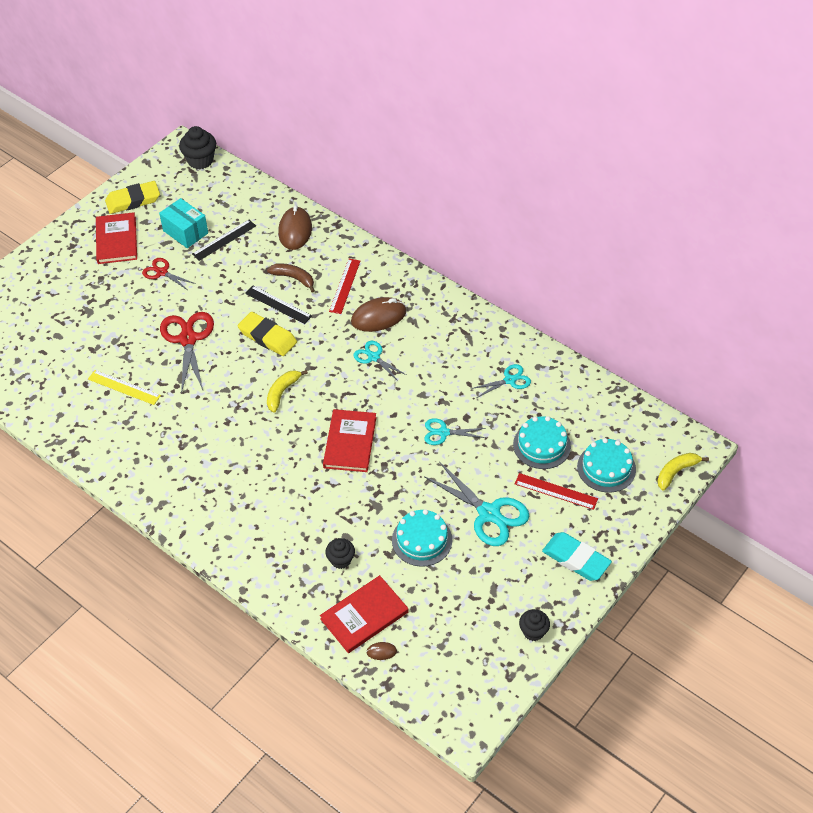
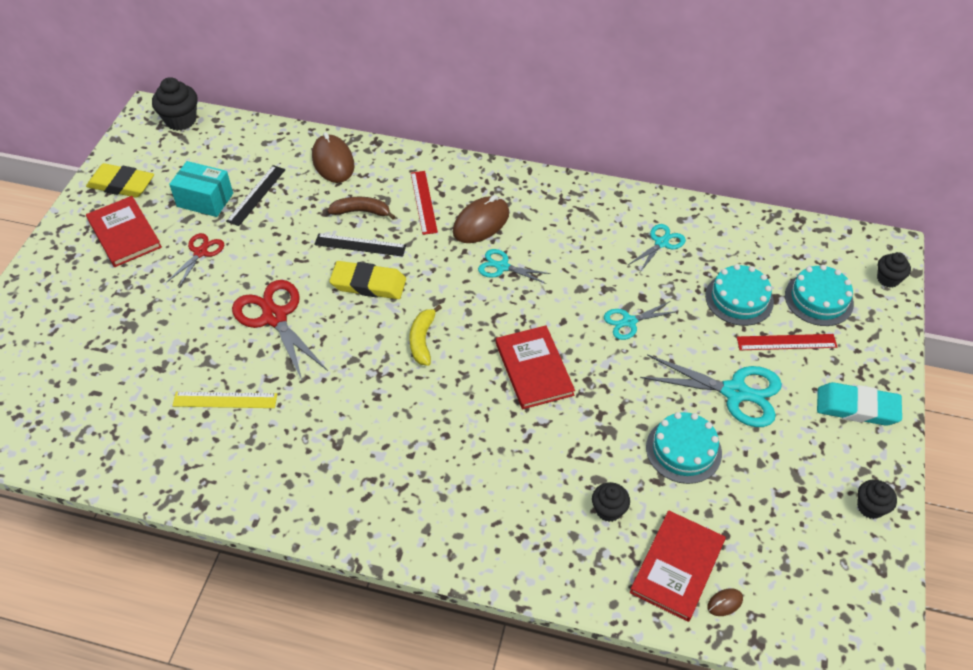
camera: 25 degrees left, 0 degrees up
(133, 200) = (121, 184): yellow eraser -> yellow eraser turned 60 degrees clockwise
(162, 272) = (200, 252): red scissors -> red scissors turned 105 degrees clockwise
(676, 472) = (888, 279): yellow banana -> black cupcake

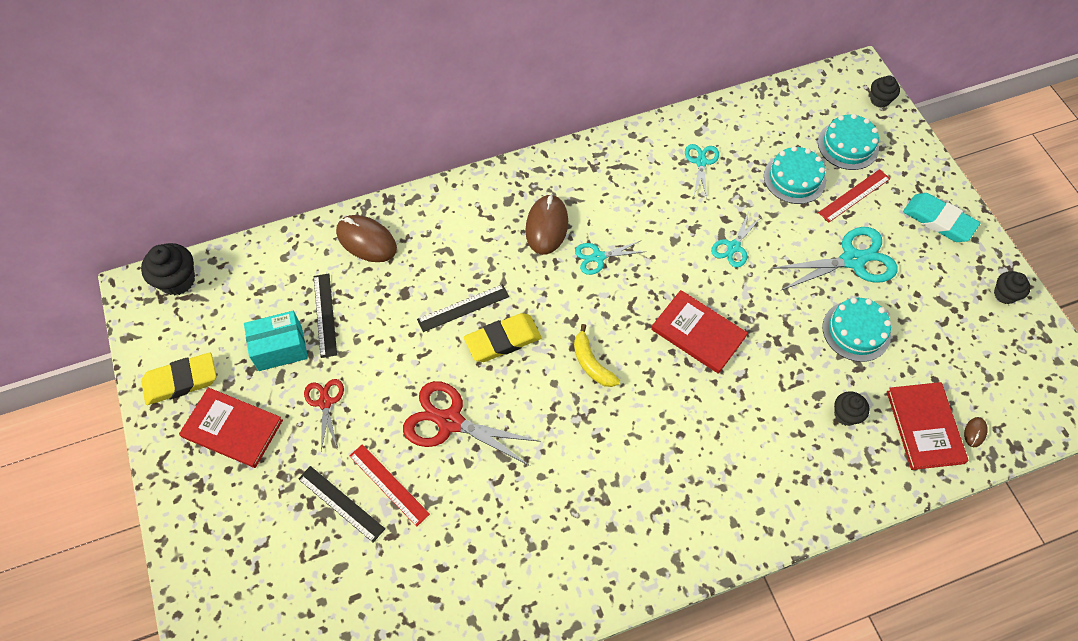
camera: 35 degrees left, 10 degrees up
(147, 325) = (341, 503): none -> black ruler
(225, 400) = (477, 525): yellow ruler -> none
(361, 212) = (436, 275): brown banana -> none
(424, 202) = (482, 234): red ruler -> red ruler (389, 484)
(857, 407) = (938, 220): turquoise eraser -> turquoise eraser turned 60 degrees clockwise

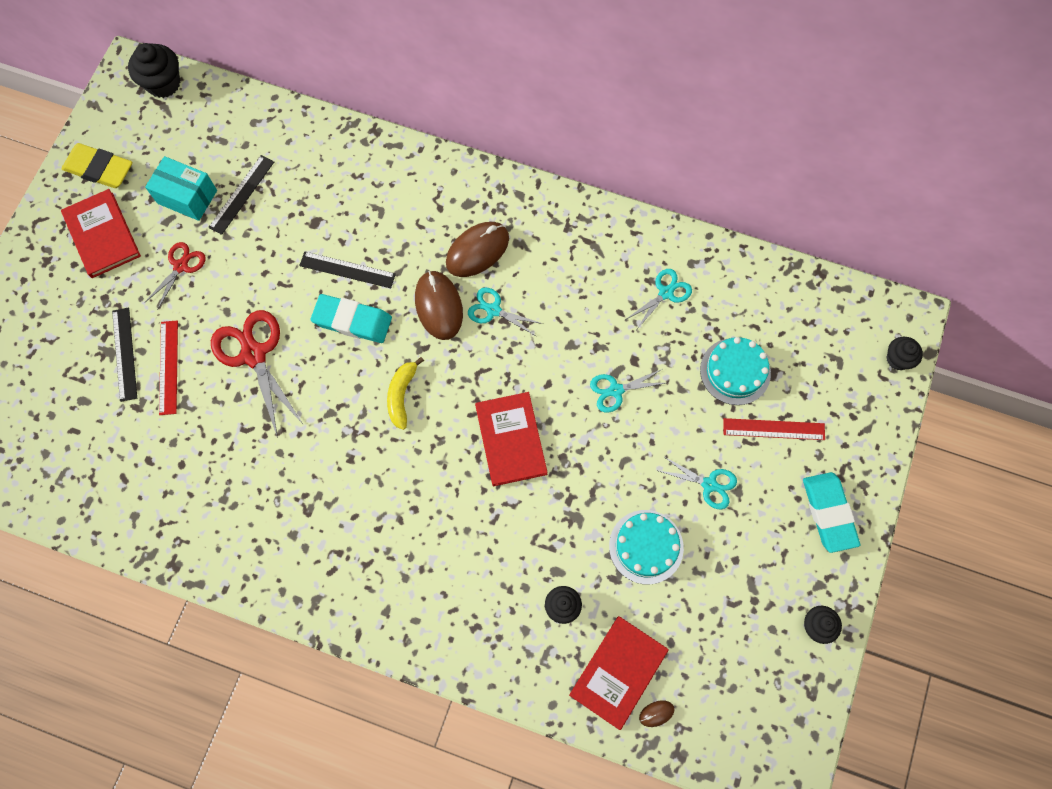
camera: 40 degrees right, 10 degrees up
(366, 241) = (326, 155): brown mouse -> brown mouse (439, 306)
(503, 340) = (352, 321): yellow eraser -> turquoise eraser
(848, 145) = (818, 379): turquoise cake -> none
(852, 260) = (709, 484): turquoise scissors -> turquoise scissors, size x0.57

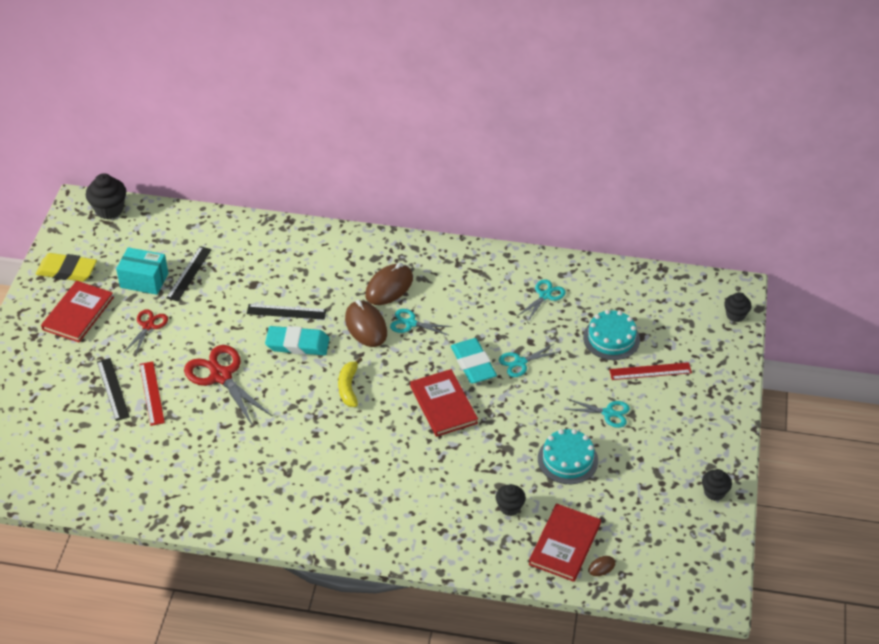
camera: 10 degrees left, 25 degrees down
(102, 235) = (78, 313): red book -> red book turned 60 degrees clockwise
(829, 513) = (706, 419): turquoise eraser -> turquoise eraser (473, 364)

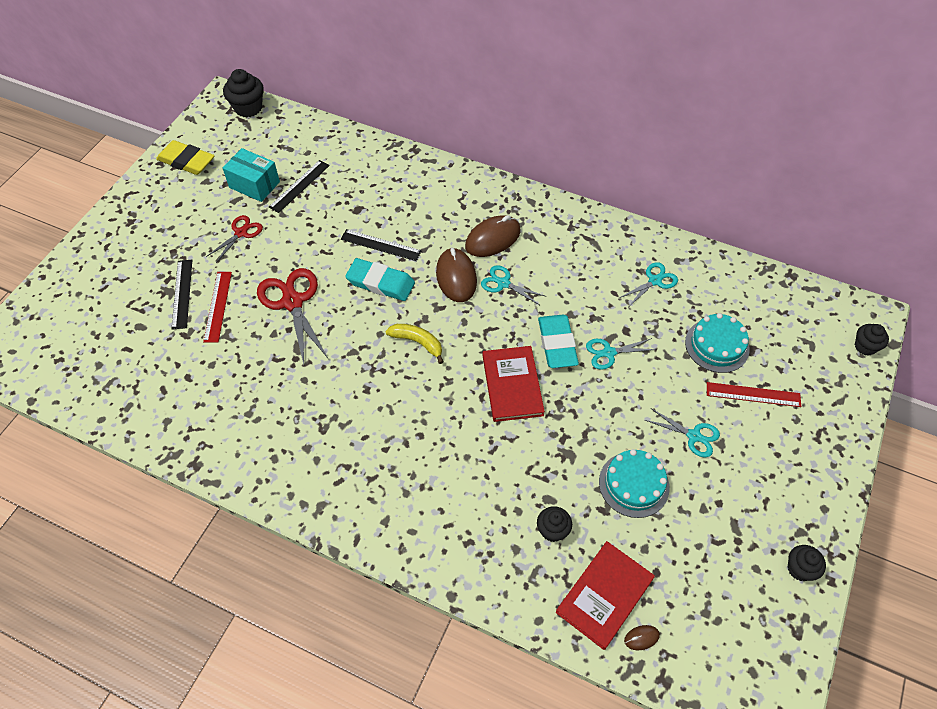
camera: 15 degrees right, 10 degrees up
(78, 313) = (180, 206): red book -> none
(348, 387) = (418, 342): yellow banana -> yellow banana turned 105 degrees clockwise

